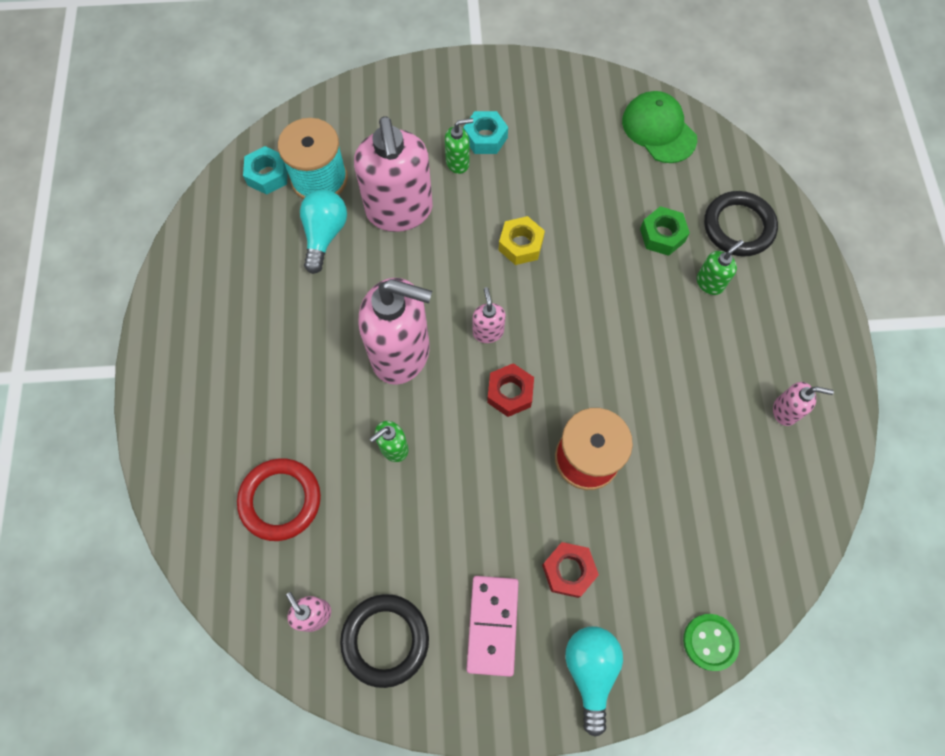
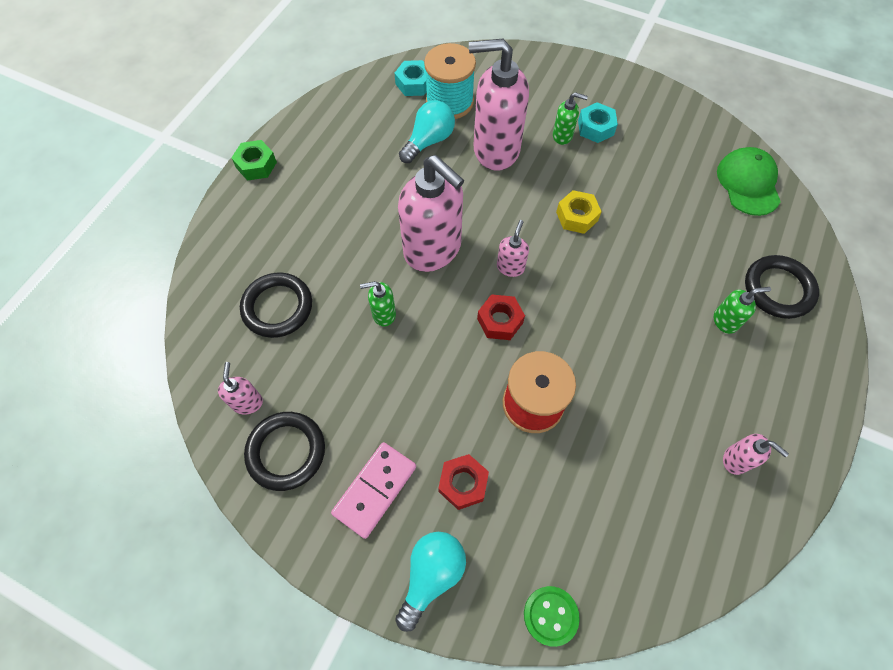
camera: 30 degrees right, 5 degrees down
(280, 500) = (277, 307): red ring -> black ring
(399, 211) = (495, 150): pink soap dispenser -> pink soap dispenser turned 75 degrees clockwise
(662, 235) = (703, 264): green nut -> green nut (256, 165)

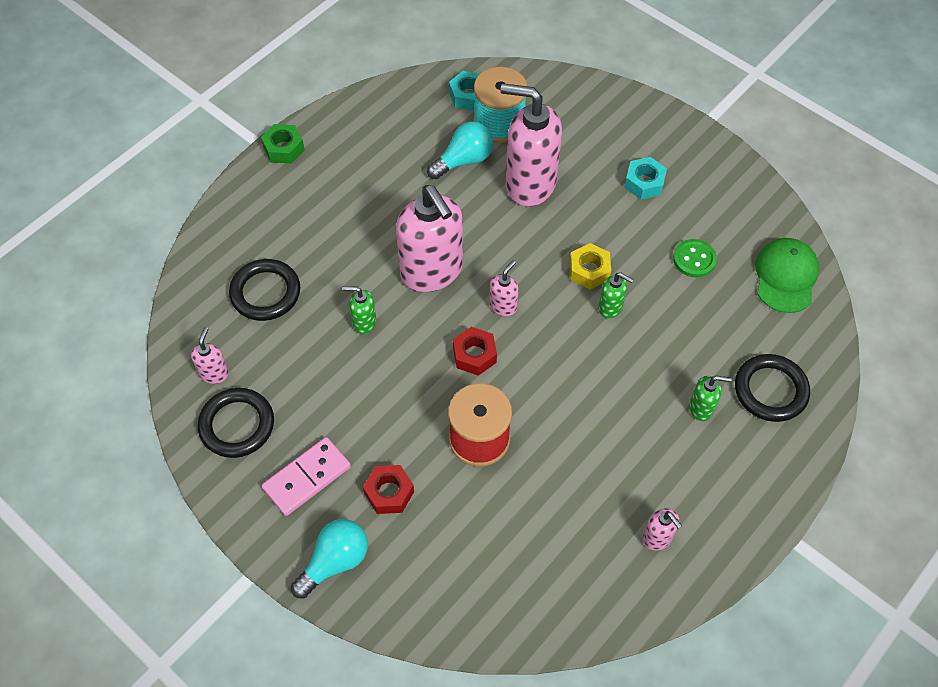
camera: 15 degrees right, 5 degrees down
(550, 615) = (430, 622): green button -> green button (694, 259)
(562, 136) = (605, 184): green soap dispenser -> green soap dispenser (610, 307)

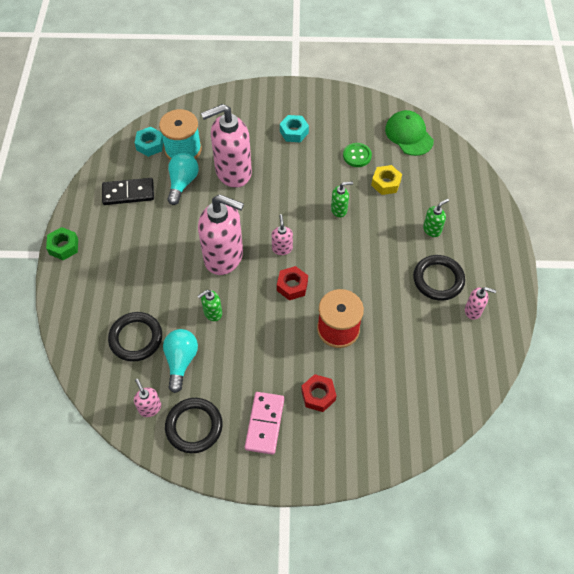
camera: 40 degrees left, 0 degrees up
(335, 562) = (325, 456): turquoise light bulb -> turquoise light bulb (181, 361)
(398, 134) = (128, 193): none -> black domino
(589, 271) = (309, 198): yellow nut -> yellow nut (386, 183)
(770, 390) = (455, 197): black ring -> black ring (438, 279)

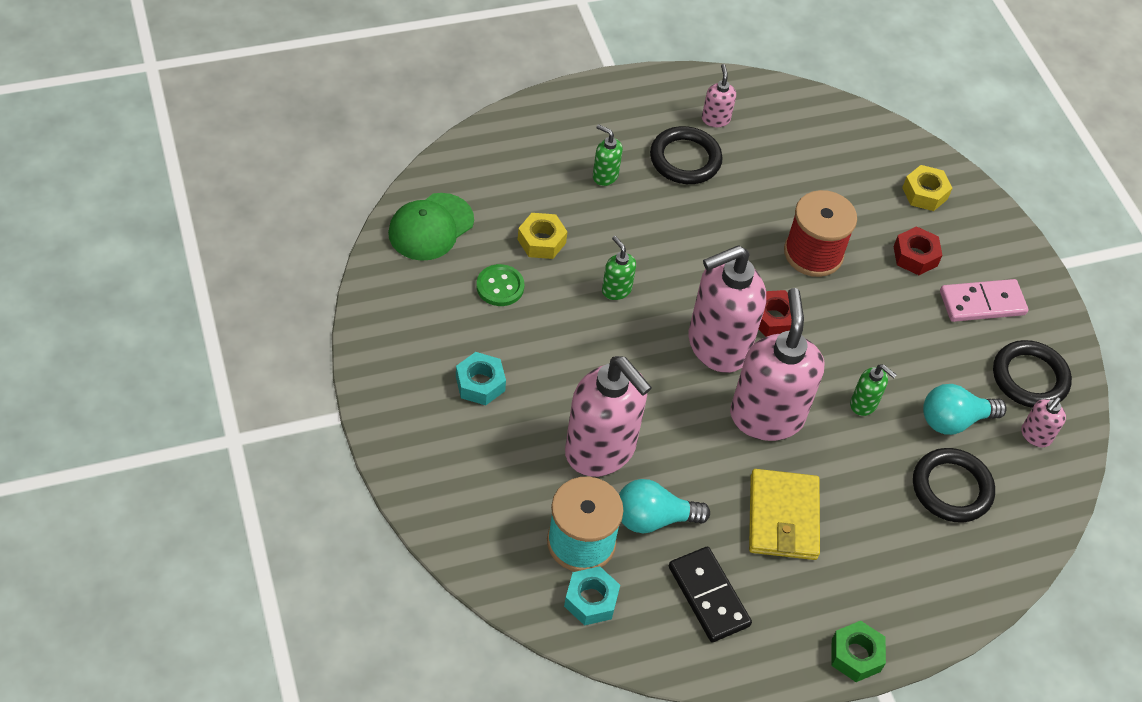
camera: 115 degrees left, 5 degrees down
(157, 242) = (783, 517): none -> yellow wallet
(282, 248) = (717, 346): pink soap dispenser -> pink soap dispenser, size x2.27
(374, 428) = (925, 193): none -> yellow nut

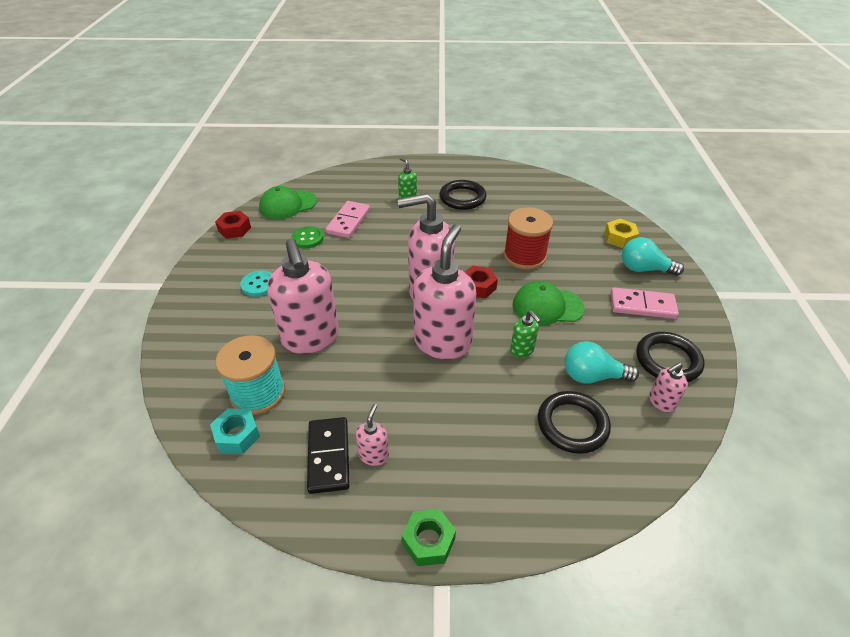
camera: 25 degrees right, 10 degrees down
(480, 383) = (259, 284): turquoise nut -> turquoise button
(541, 241) = (348, 221): yellow nut -> pink domino
(616, 290) = (379, 252): green soap dispenser -> none
(653, 518) = (320, 390): turquoise light bulb -> turquoise light bulb (644, 269)
(715, 119) = (492, 183): pink soap dispenser -> pink soap dispenser (374, 455)
(783, 517) = (420, 413): yellow wallet -> none
(870, 331) = (547, 306): none -> green cap
(915, 256) = (599, 270): red nut -> red nut (234, 229)

